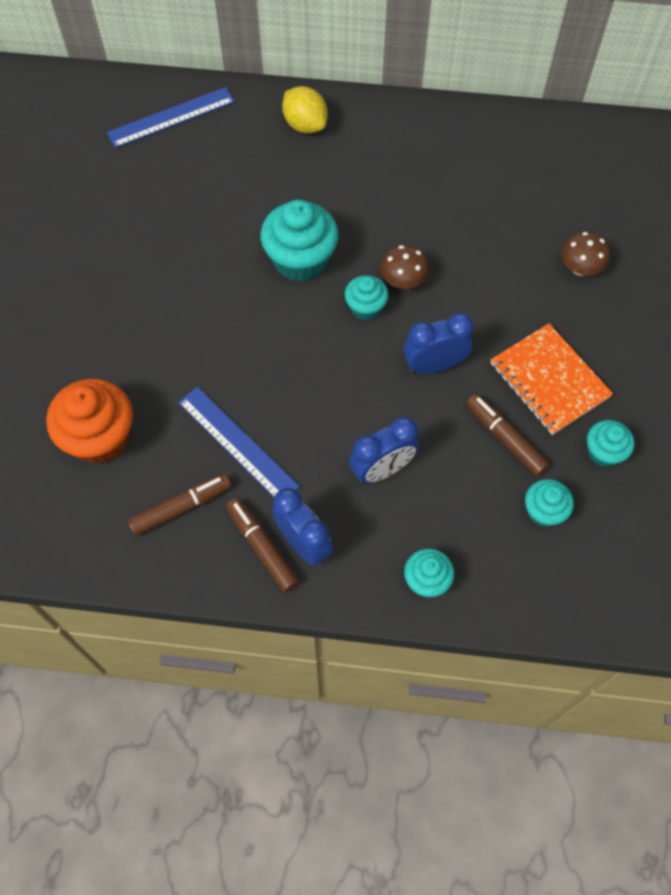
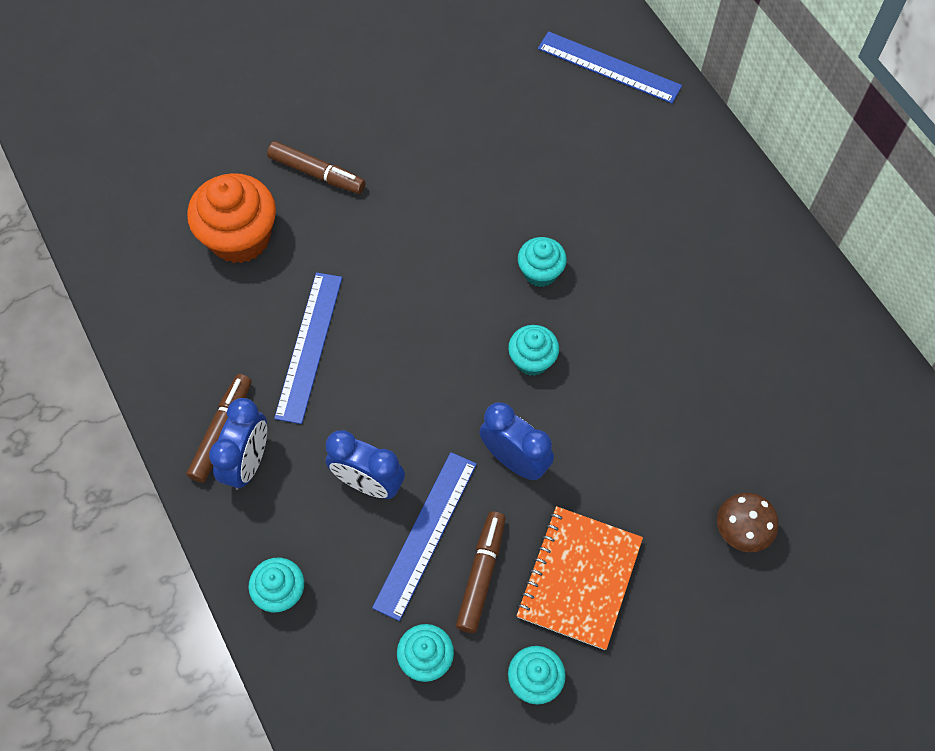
camera: 55 degrees right, 0 degrees up
(180, 507) = (217, 342): brown marker -> brown marker (317, 173)
(300, 260) = (540, 272): turquoise cupcake -> turquoise cupcake, size x0.56
(305, 125) = (698, 177): yellow lemon -> none
(403, 281) = (588, 374): brown mushroom -> none
(449, 455) = (425, 534): none -> blue ruler

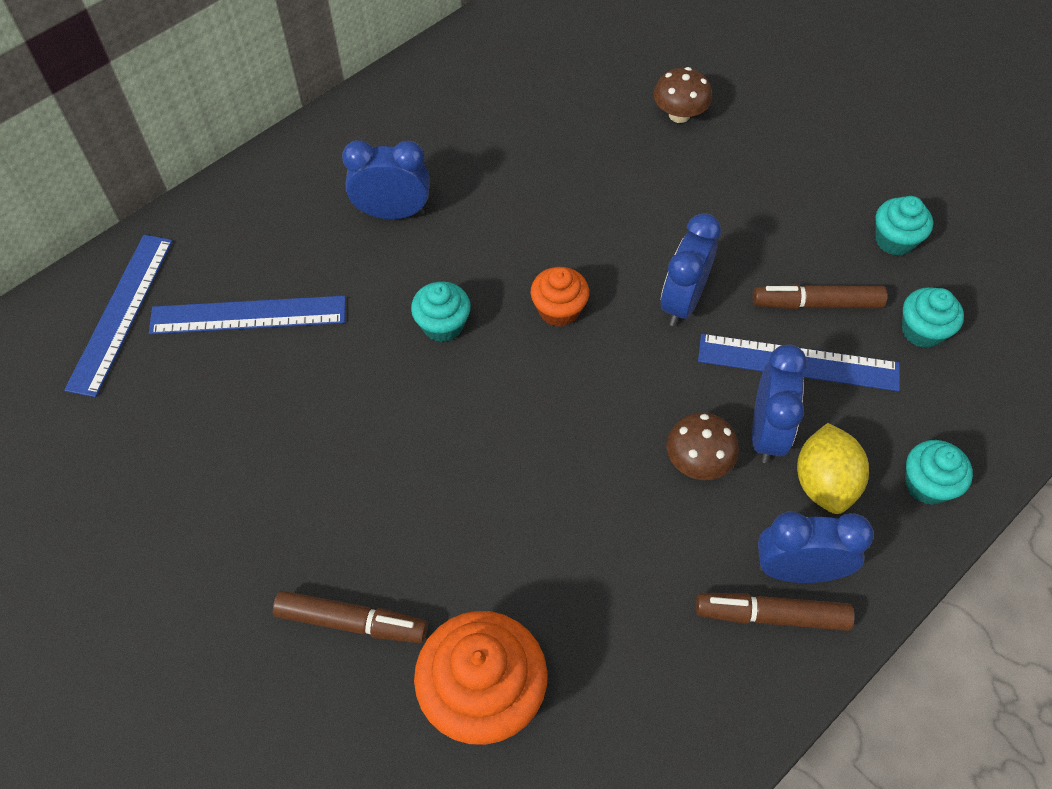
camera: 105 degrees left, 5 degrees down
(309, 346) = (620, 548): blue ruler -> blue ruler (248, 315)
(310, 510) = (824, 483): none -> yellow lemon
(317, 173) = (351, 622): brown marker -> brown marker turned 90 degrees clockwise
(360, 422) = (697, 462): none -> brown mushroom
(532, 360) = (559, 310): turquoise cupcake -> orange cupcake
(579, 578) = (781, 225): orange notebook -> none
(667, 258) = (393, 213): none -> blue clock

